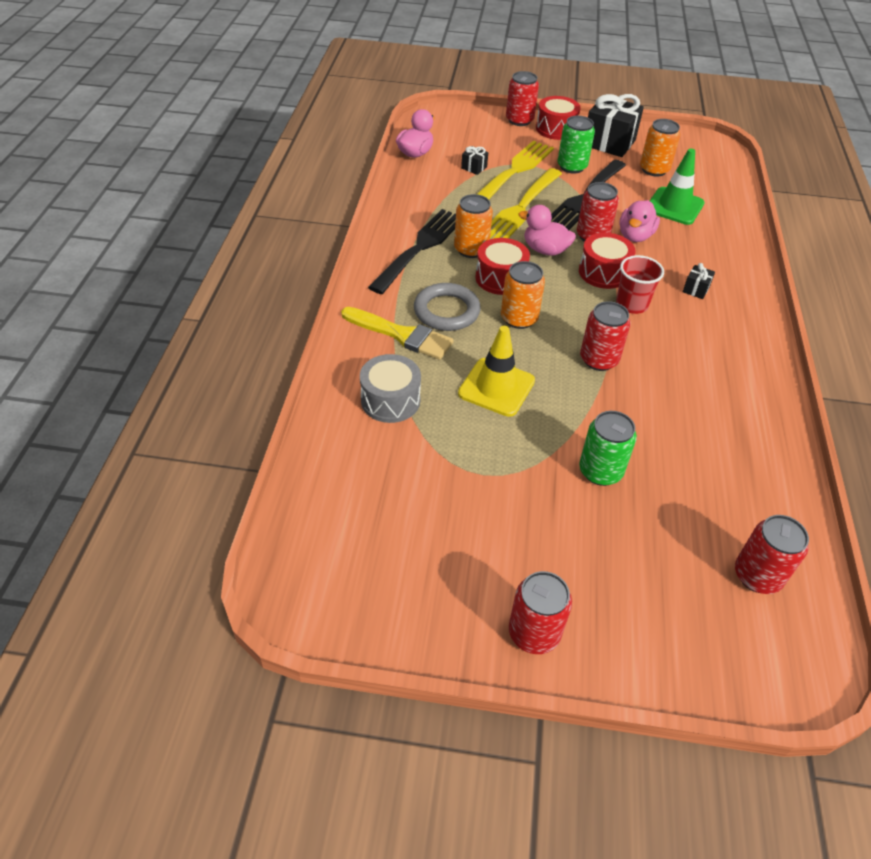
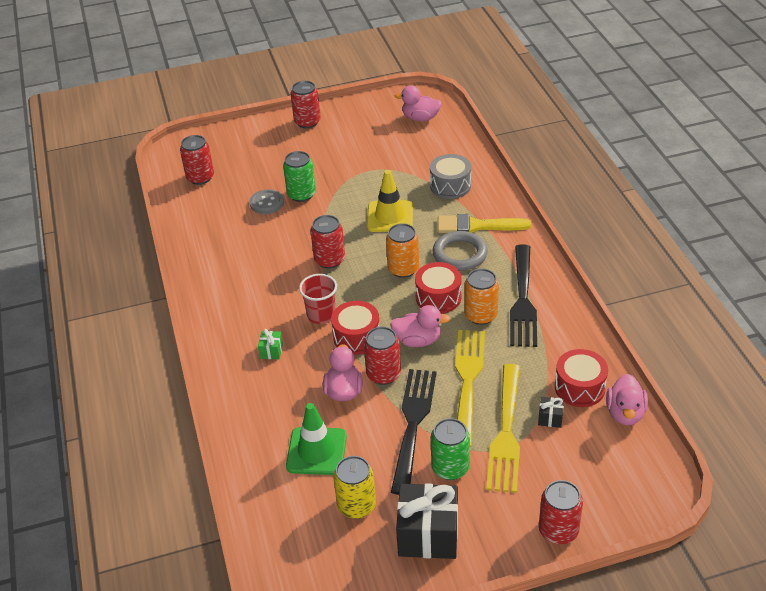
camera: 160 degrees right, 5 degrees down
(339, 548) = (420, 118): none -> pink duck
(556, 129) = (505, 533): red drum -> red drum (579, 387)
(654, 170) = (356, 505): orange can -> yellow can
(656, 477) = (266, 203): none -> grey button
(696, 289) = (271, 351): black gift -> green gift

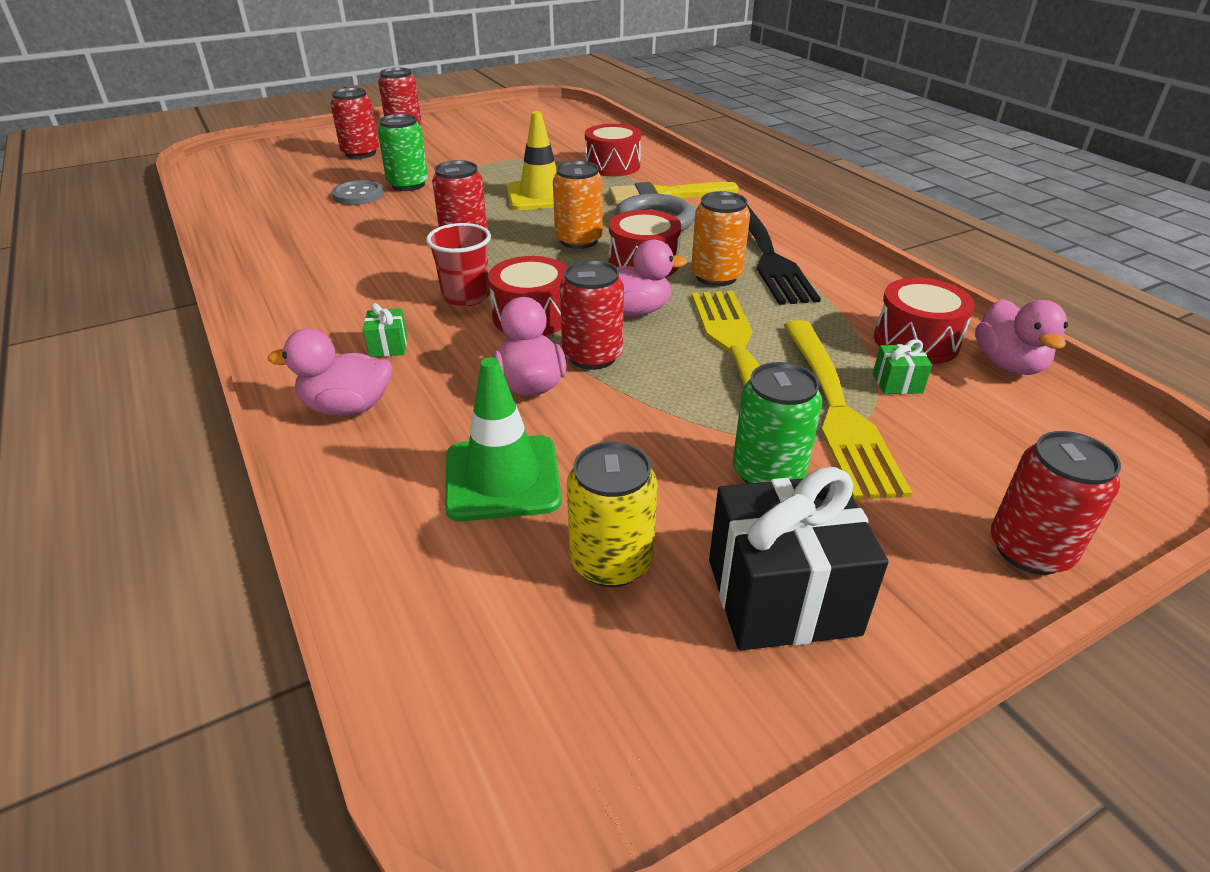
camera: 15 degrees left, 5 degrees down
(200, 177) = (256, 179): red can -> red can (360, 153)
(413, 424) = (671, 416): black fork -> none
(420, 118) = (550, 120): pink duck -> pink duck (347, 407)
(450, 186) = (612, 166): grey drum -> red drum
(550, 418) = (897, 383): black gift -> green gift

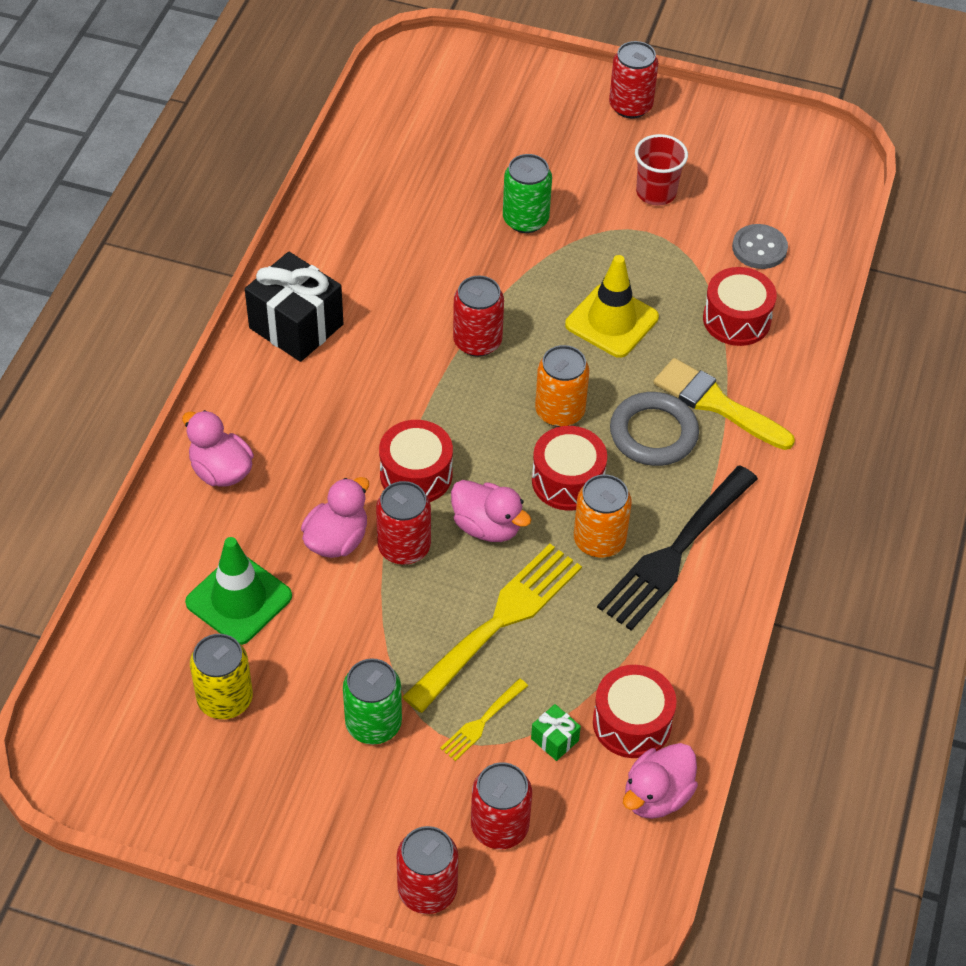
camera: 45 degrees right, 15 degrees up
(358, 195) = (470, 207): grey button -> grey button (759, 248)
(360, 153) = (544, 130): red can -> red can (499, 826)
(388, 346) = (298, 430): green gift -> none
(466, 296) = (400, 416): red cup -> red cup (656, 192)
(782, 596) = (273, 791): black gift -> black gift (296, 326)
(836, 410) = (482, 722): yellow fork -> yellow fork, size x0.46

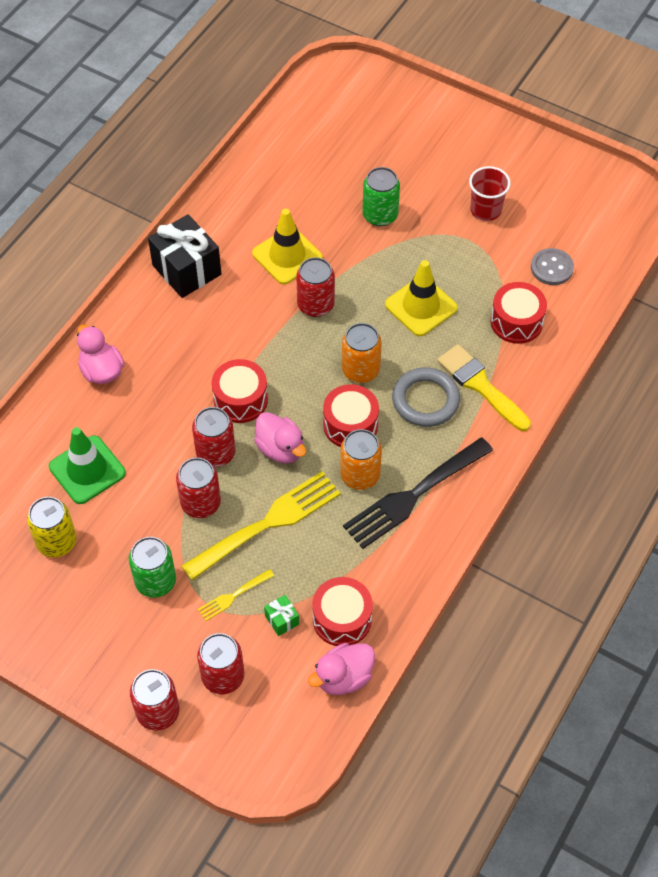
camera: 15 degrees right, 5 degrees up
(337, 540) = (169, 438): pink duck -> none
(422, 288) = (287, 256): none -> yellow traffic cone
(630, 106) = (487, 137): red can -> red can (201, 503)

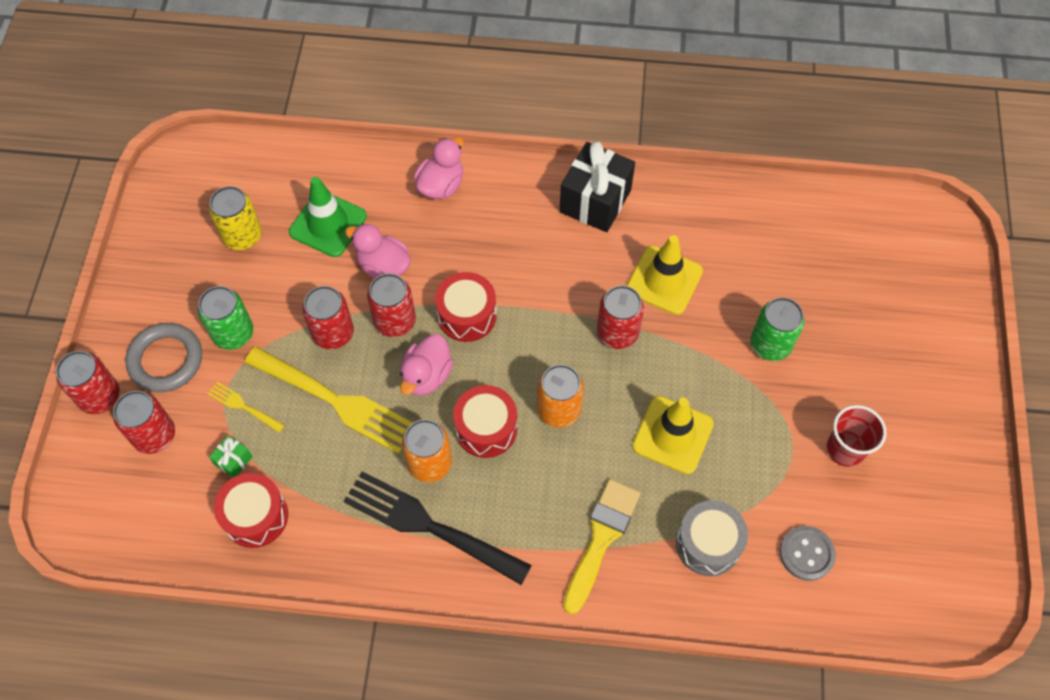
camera: 65 degrees right, 5 degrees up
(343, 677) = (191, 545): pink duck -> pink duck (383, 266)
(425, 400) = (553, 489): grey ring -> grey ring (166, 360)
(516, 322) = (708, 544): red drum -> grey drum

